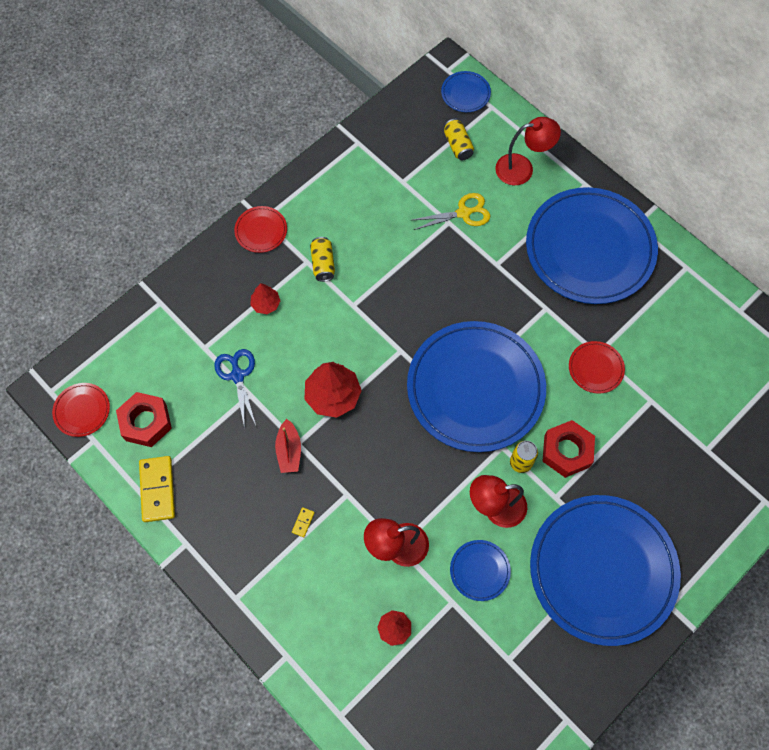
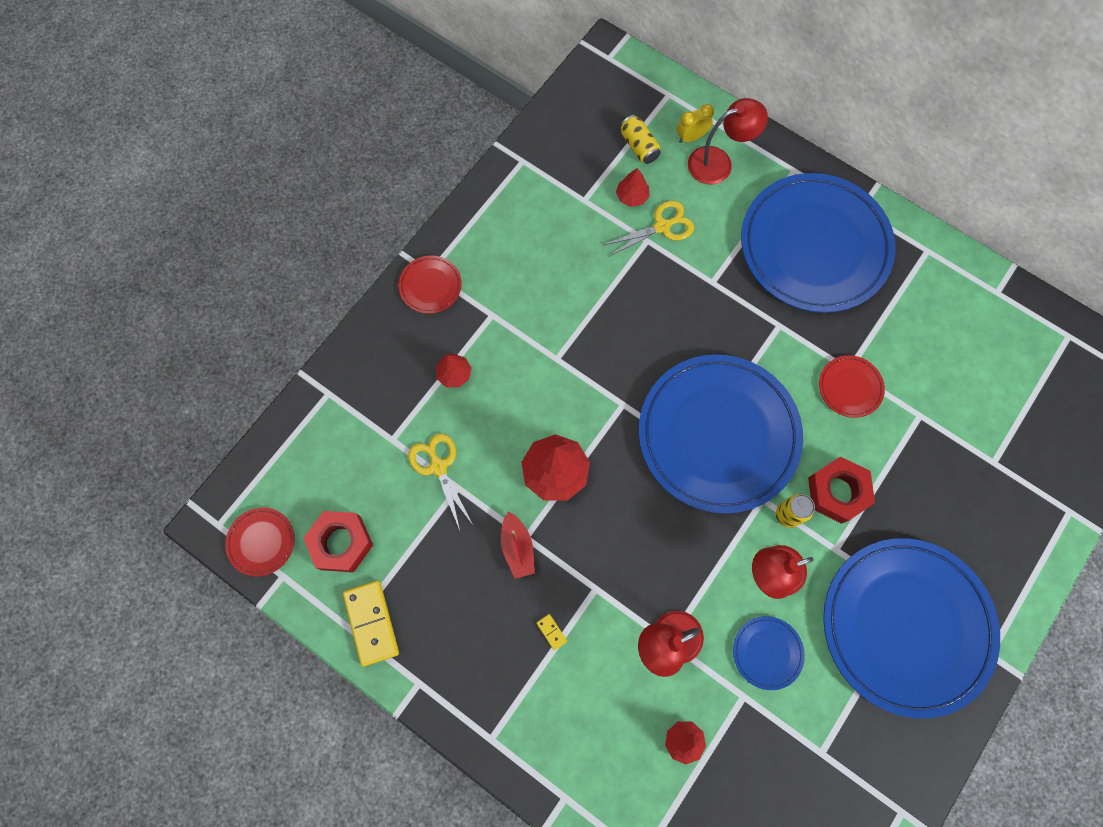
camera: 10 degrees left, 5 degrees up
(237, 375) = (438, 467): blue scissors -> yellow scissors
(303, 522) = (551, 632): yellow domino -> yellow domino turned 45 degrees counterclockwise
(323, 264) = (511, 314): yellow can -> none
(443, 185) = (632, 196): none -> red tree
(465, 93) = (635, 83): blue plate -> none
(503, 144) = (691, 137): none -> yellow clock

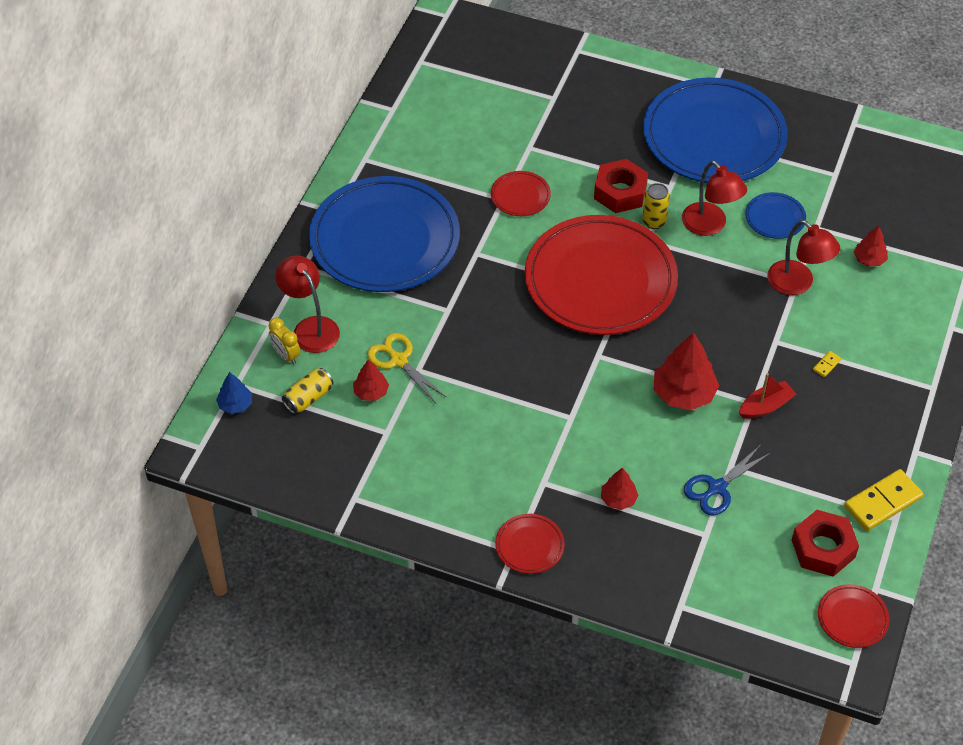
camera: 105 degrees left, 20 degrees down
(438, 467) = (717, 488): yellow scissors -> blue scissors
(646, 90) = (235, 404): none -> blue tree
(718, 435) = (600, 280): blue plate -> red plate

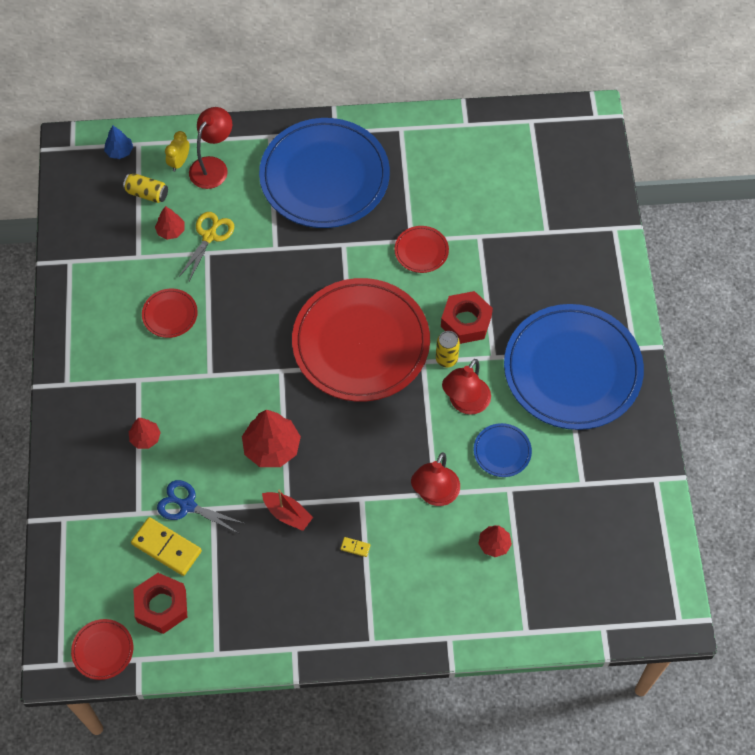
camera: 65 degrees right, 10 degrees up
(529, 546) = (76, 393): red plate -> red plate (170, 314)
(883, 502) = (228, 638): yellow domino -> yellow domino (166, 547)

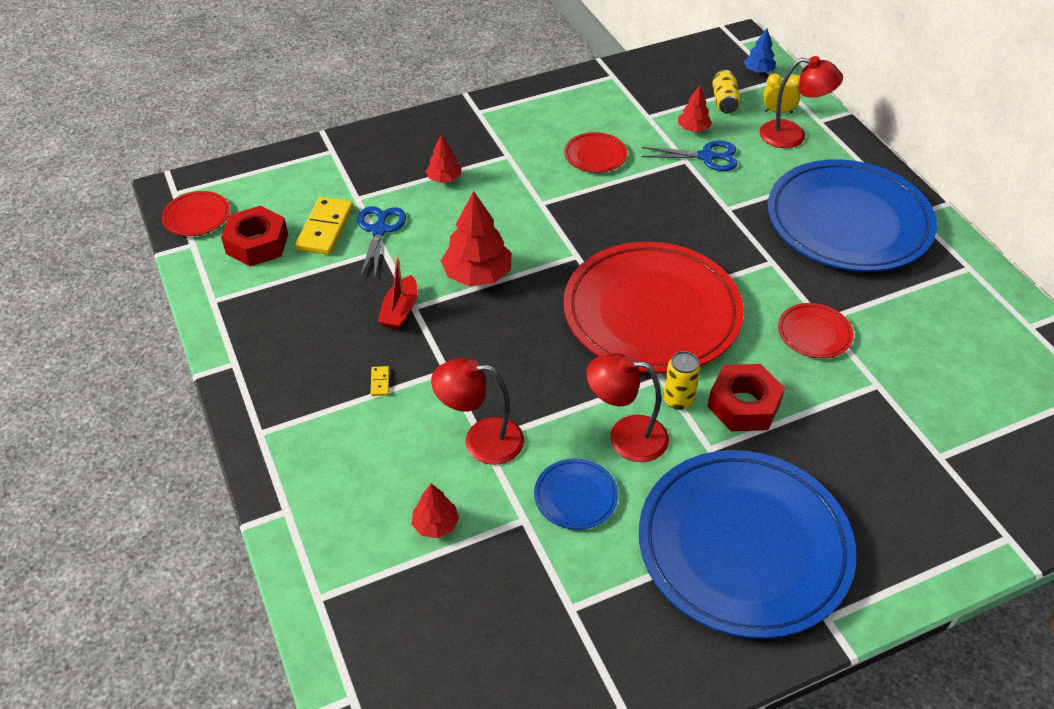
camera: 70 degrees right, 15 degrees down
(209, 236) = (706, 157): yellow scissors -> blue scissors

